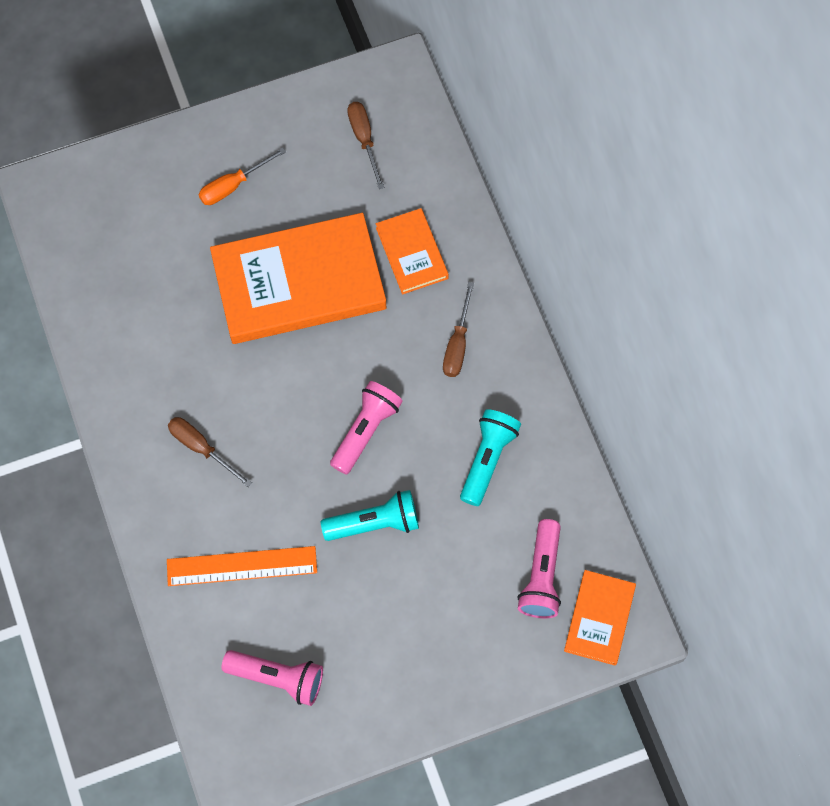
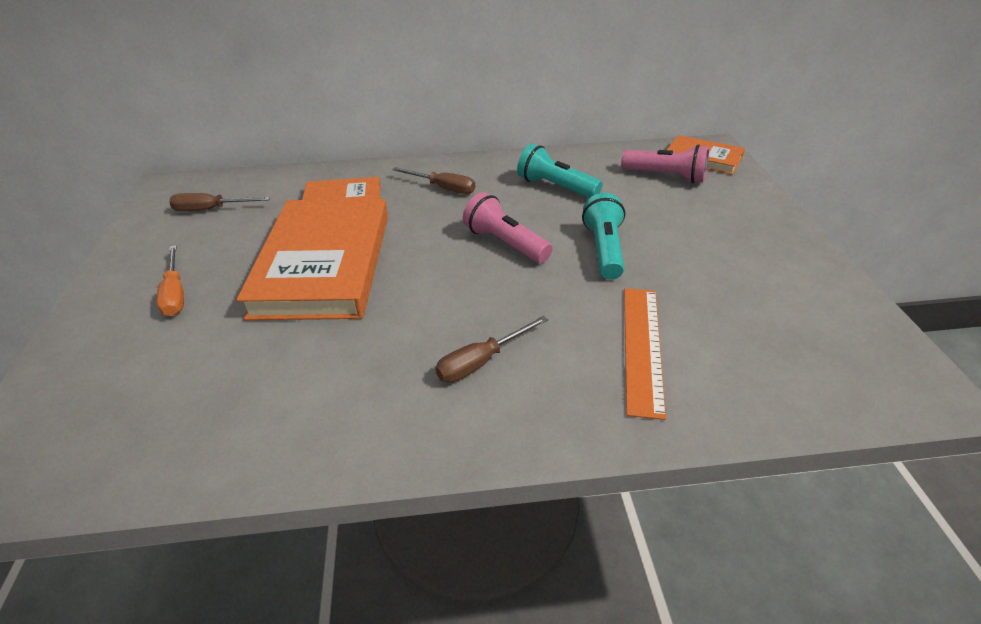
camera: 75 degrees left, 30 degrees down
(278, 678) = (783, 336): pink flashlight -> none

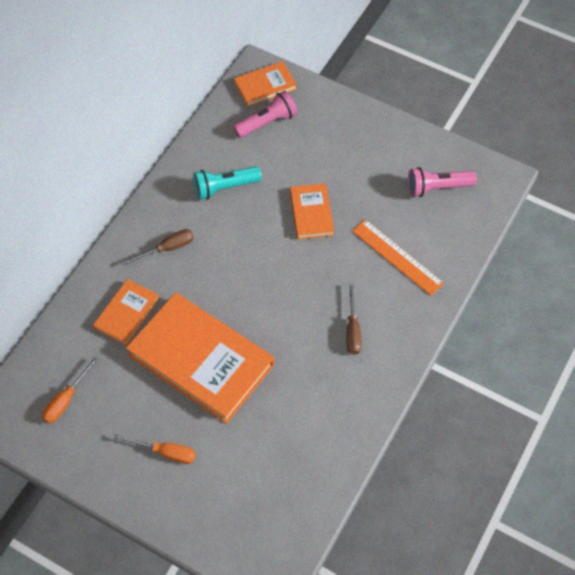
camera: 55 degrees left, 20 degrees up
(211, 209) = (66, 400): brown screwdriver -> orange screwdriver
(505, 243) = (262, 255): pink flashlight -> pink flashlight (437, 188)
(604, 250) = (311, 213): turquoise flashlight -> orange book

